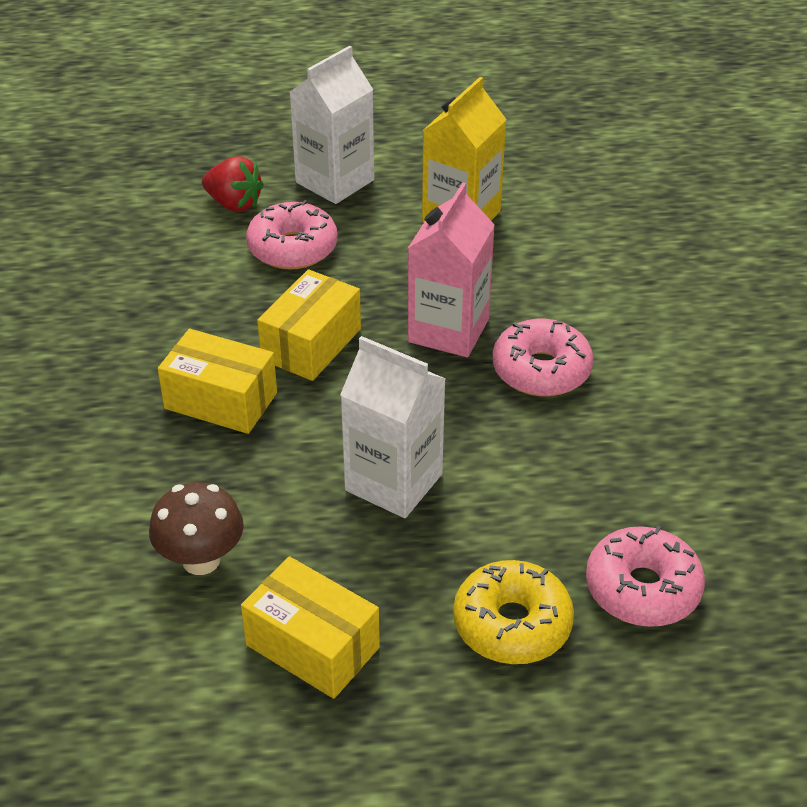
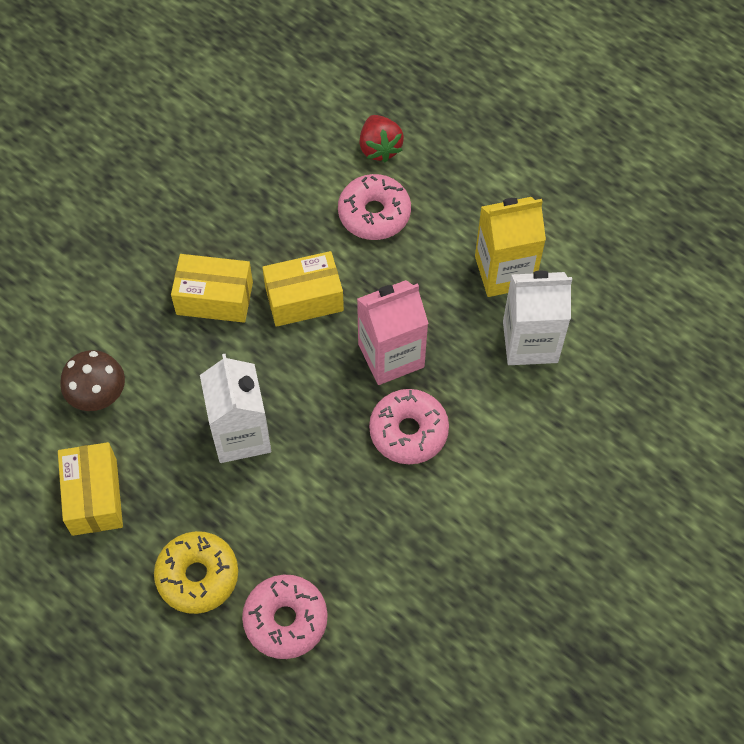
camera: 45 degrees right, 20 degrees up
(221, 401) = (214, 298): yellow box -> yellow box turned 60 degrees counterclockwise
(335, 181) = (460, 177): white carton -> white carton (530, 342)

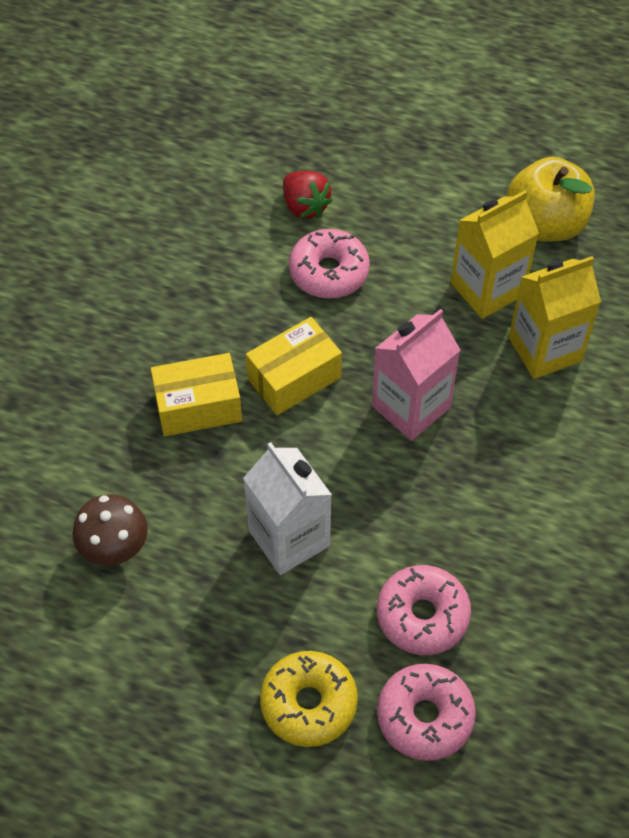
camera: 20 degrees left, 5 degrees down
(94, 497) = (156, 657): yellow box -> none
(408, 431) = (464, 477): pink donut -> pink donut (422, 616)
(530, 342) = (545, 349): white carton -> yellow carton
(583, 228) = (545, 224): none -> yellow apple

